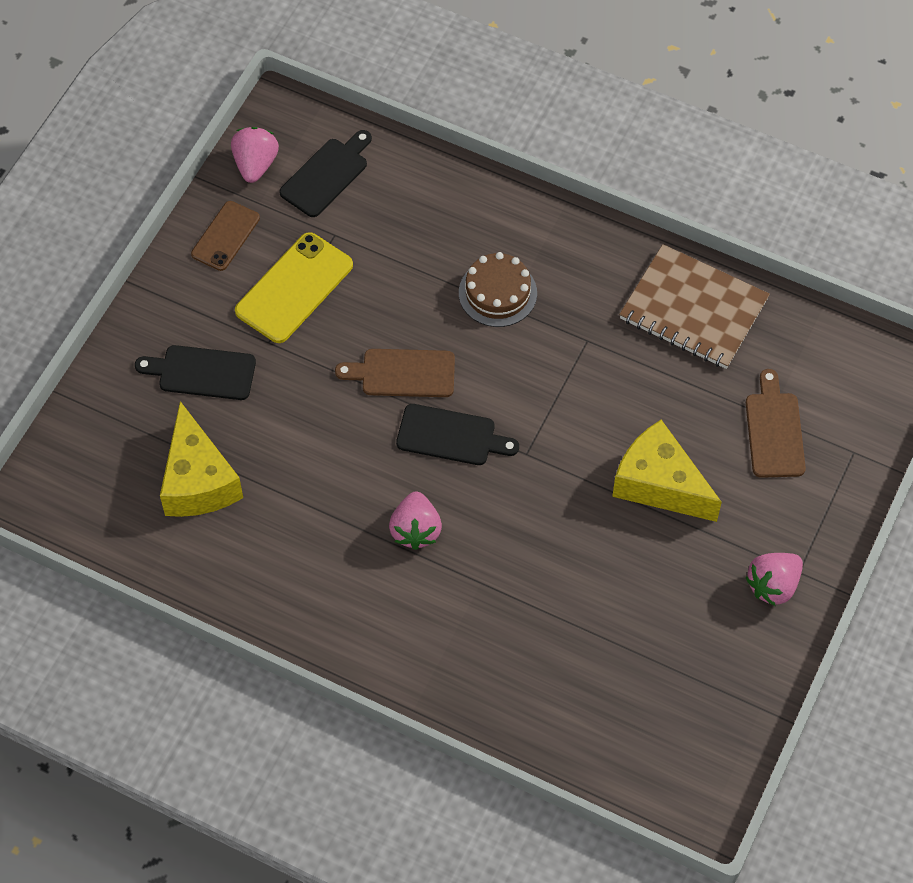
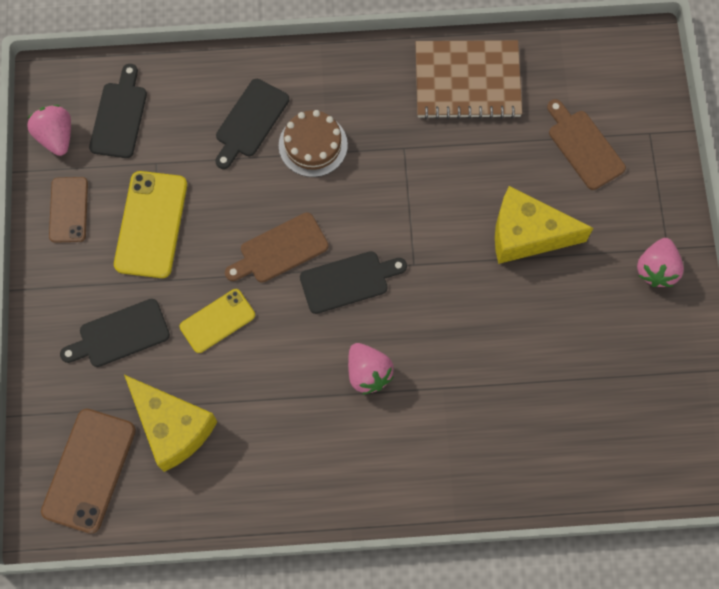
camera: 30 degrees left, 10 degrees up
(98, 478) = (89, 470): none -> brown phone
(301, 407) = (217, 321): none -> yellow phone
(450, 241) = (250, 121): none -> black cutting board

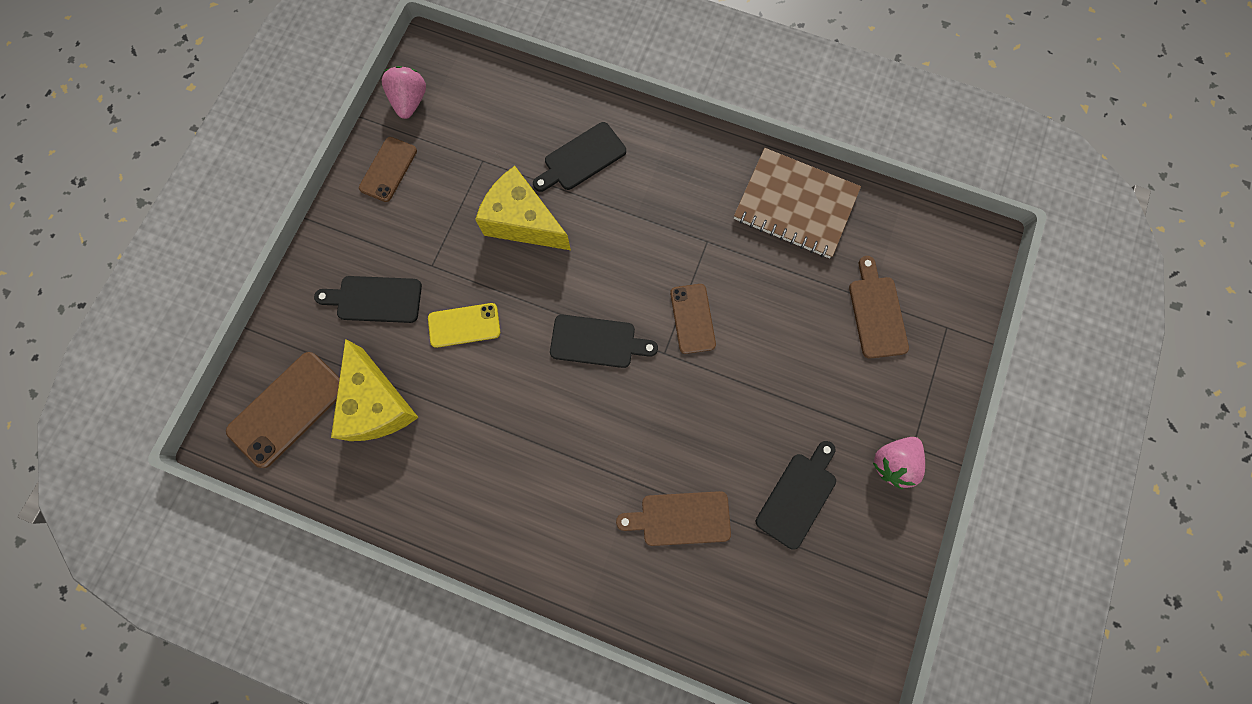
camera: 25 degrees right, 5 degrees up
(119, 116) = (472, 106): black cutting board -> black cutting board (798, 496)
(151, 224) = (451, 213): yellow phone -> none
(280, 250) = (550, 285): brown cutting board -> brown cutting board (680, 518)
(313, 145) = (626, 203): brown cake -> none
(368, 373) = (573, 435): pink strawberry -> none
(424, 223) = (692, 318): none -> brown phone
(527, 235) = (783, 372): yellow cheese -> yellow cheese (523, 222)

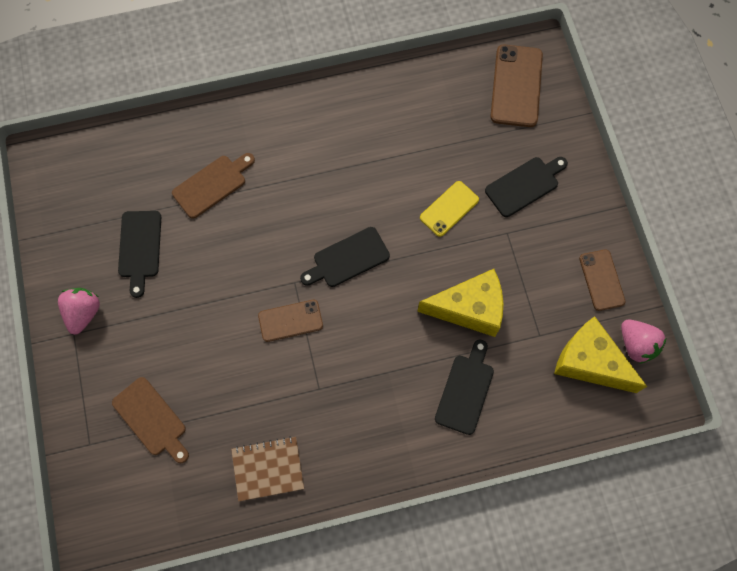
camera: 145 degrees right, 5 degrees down
(377, 404) = (463, 125): yellow cheese -> yellow cheese (589, 362)
(692, 318) = (290, 321): brown phone -> brown phone turned 60 degrees counterclockwise
(795, 205) = (268, 469): brown notebook -> brown notebook, size x0.65

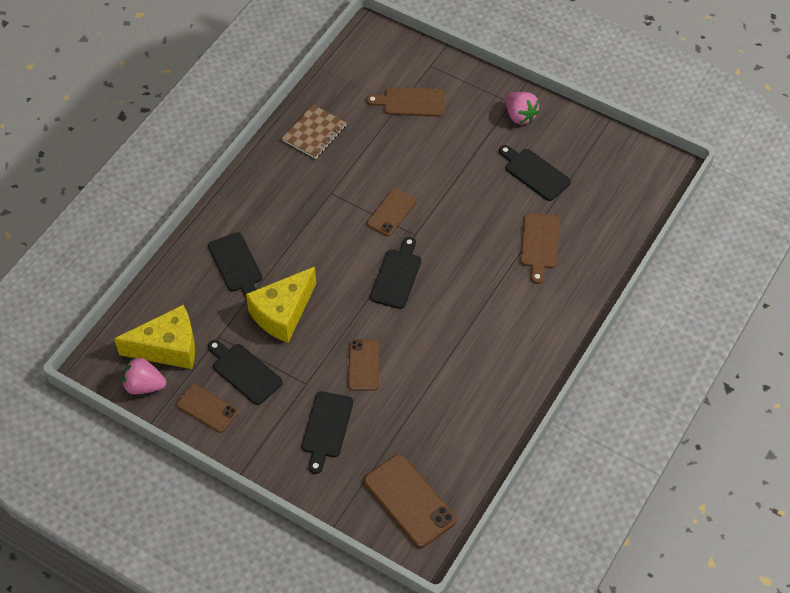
camera: 135 degrees right, 15 degrees down
(449, 208) = (364, 365): yellow phone -> brown phone
(546, 284) = (244, 372): none -> black cutting board

